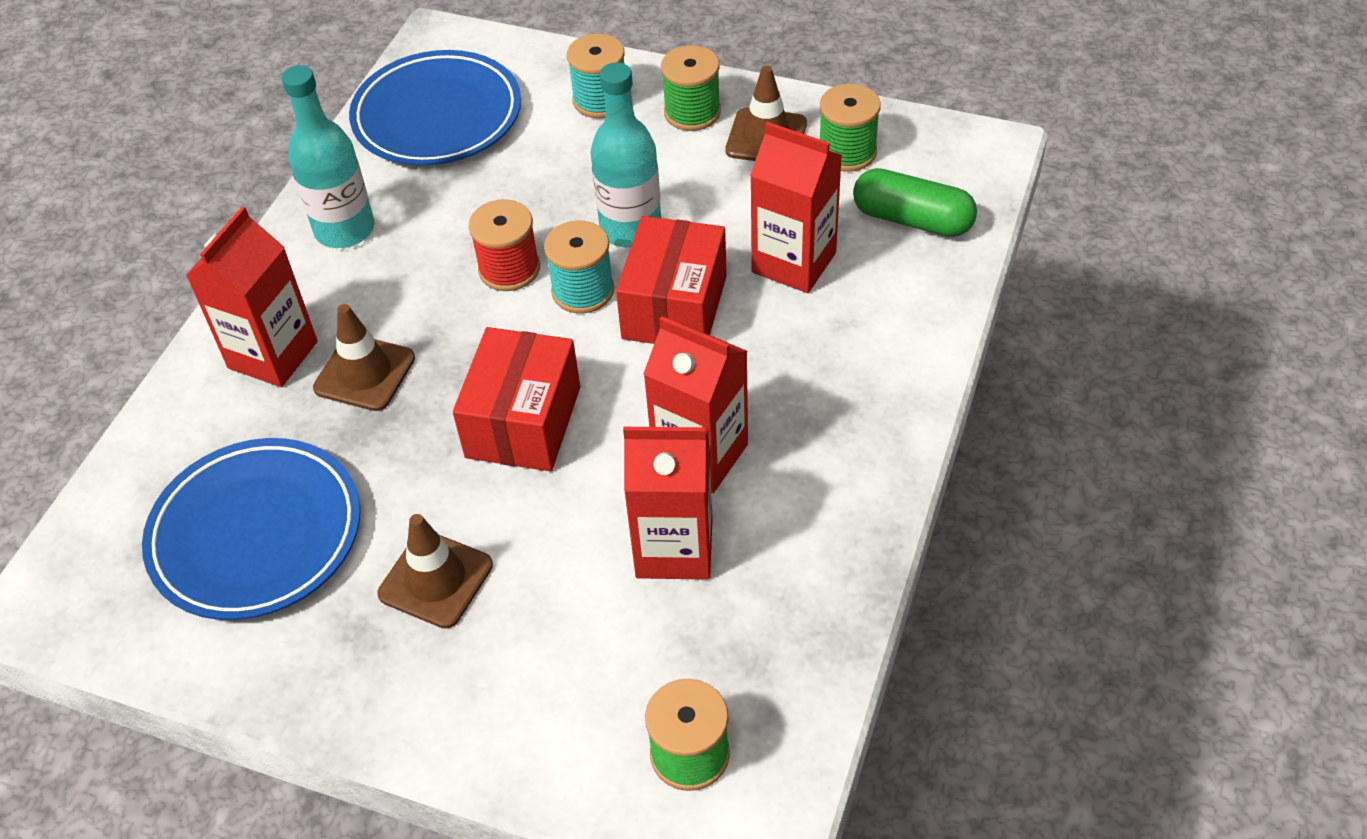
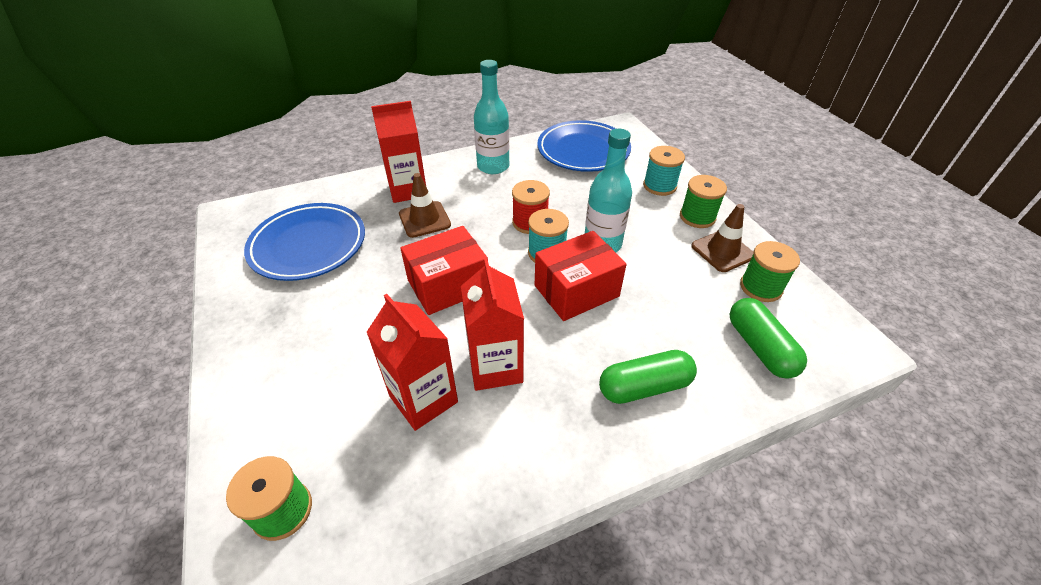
camera: 45 degrees right, 5 degrees down
(436, 579) = (327, 318): brown traffic cone -> none
(794, 262) = (662, 317): red carton -> none
(859, 346) = (644, 386): none -> green capsule

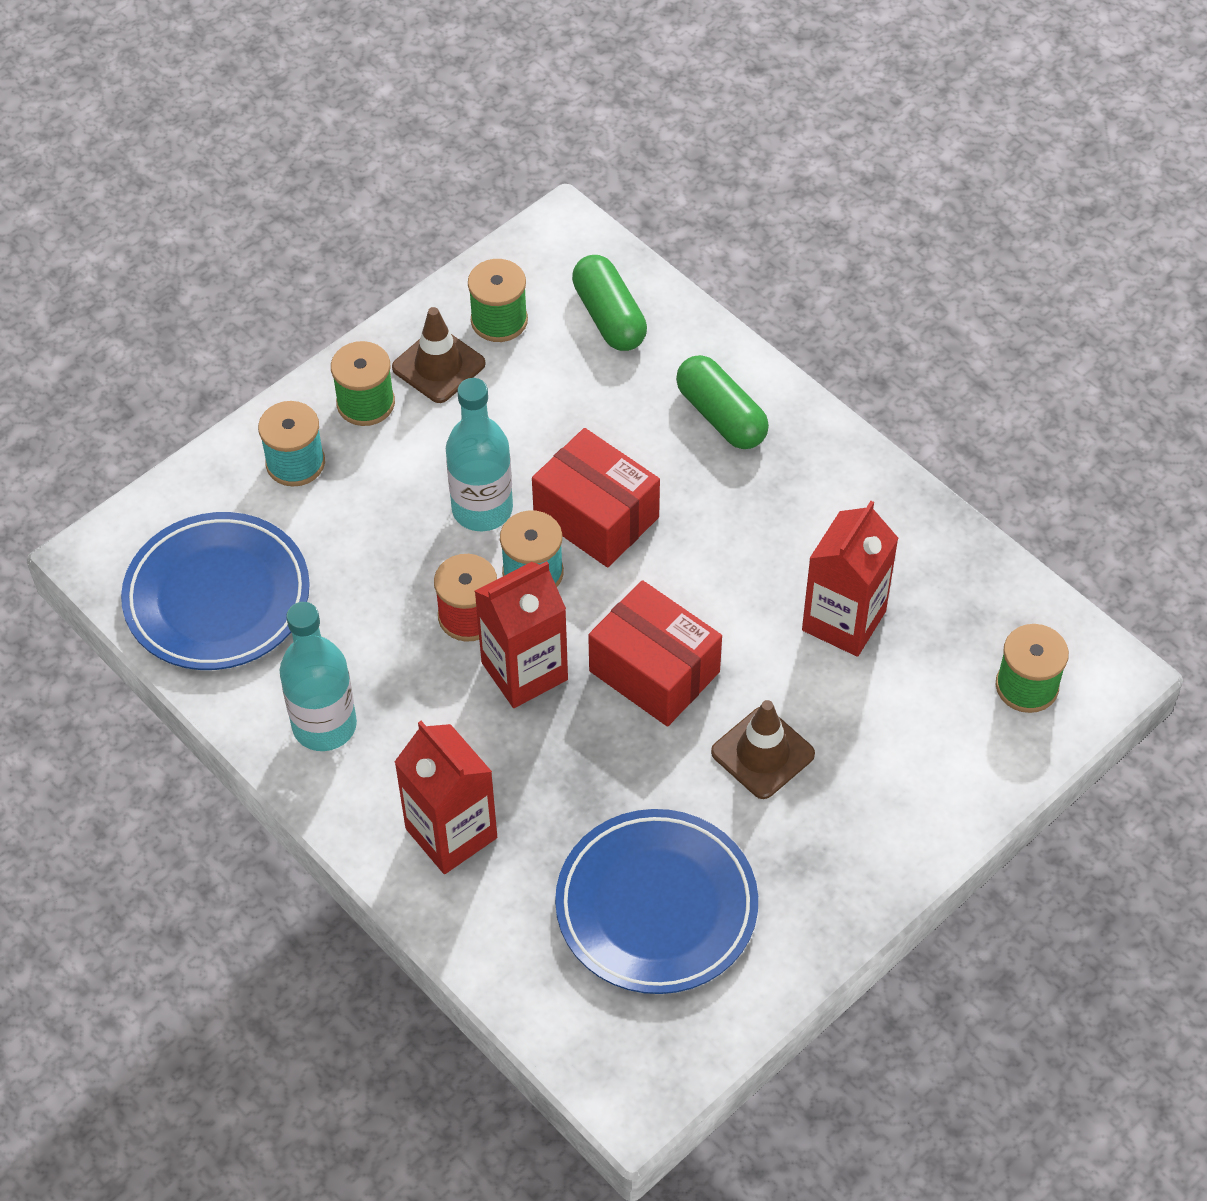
camera: 110 degrees left, 10 degrees up
(424, 219) = (522, 768): brown traffic cone -> brown traffic cone (762, 753)
(495, 367) = (764, 566): red carton -> red carton (524, 671)
(760, 347) = (609, 317): green capsule -> green capsule turned 75 degrees counterclockwise

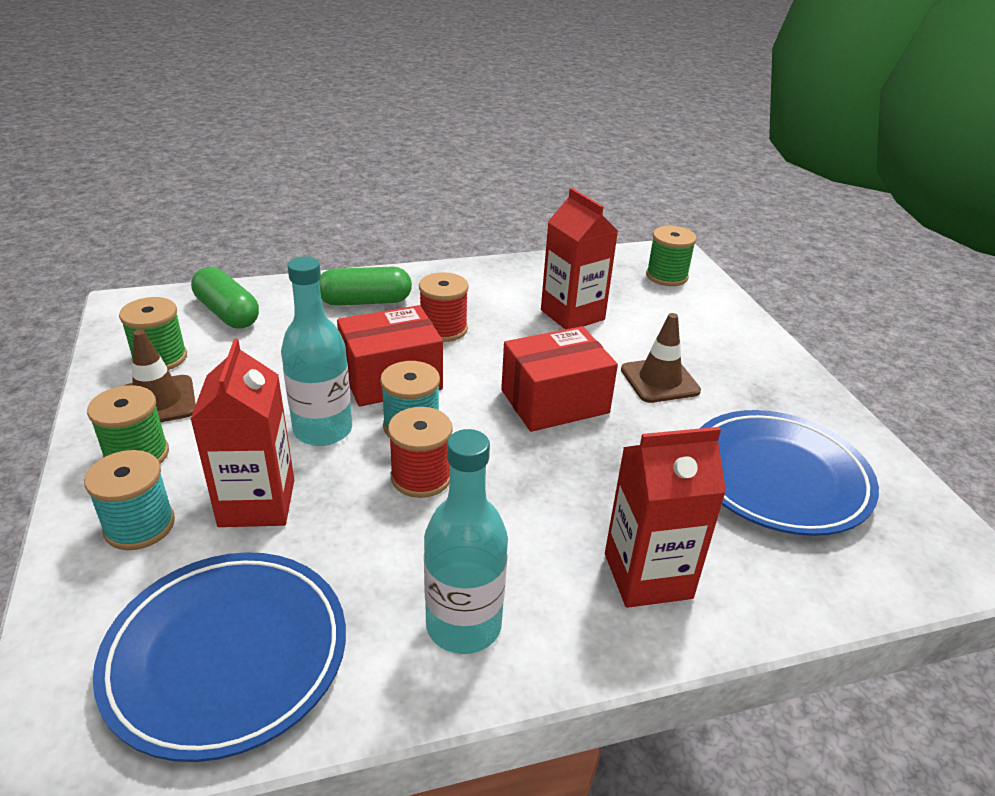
camera: 65 degrees left, 20 degrees down
(524, 671) = (503, 466): red carton -> red carton (257, 503)
(609, 317) = (227, 313): green capsule -> green capsule turned 45 degrees clockwise
(718, 514) = (443, 329): none -> red spool

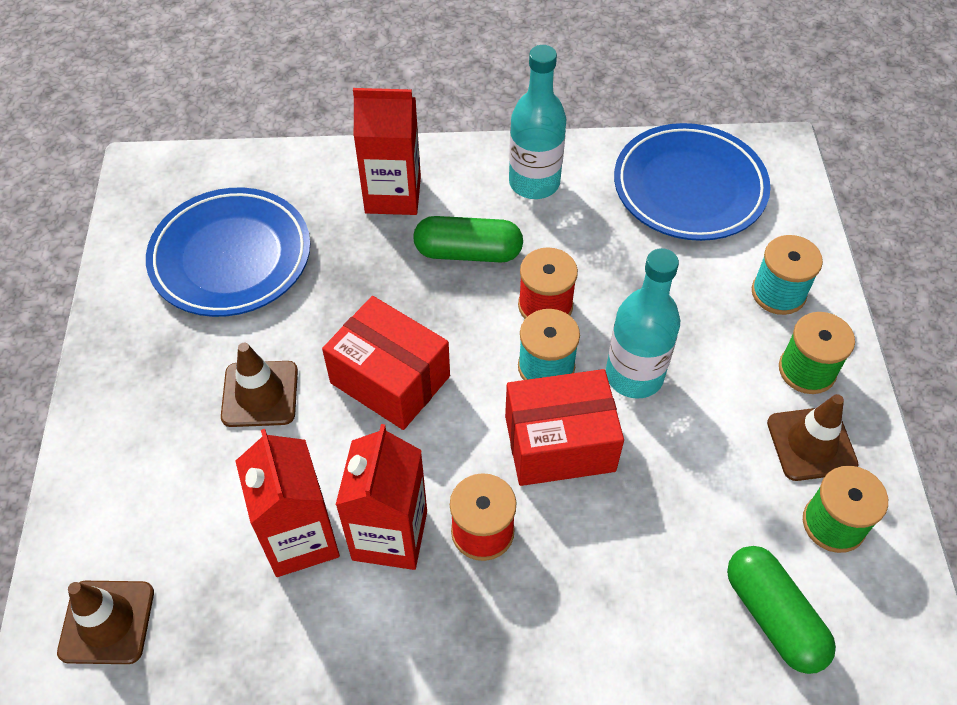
camera: 165 degrees left, 20 degrees up
(257, 503) = (687, 300): red carton -> red carton (390, 535)
(365, 301) = (581, 618): green capsule -> green capsule (468, 252)
(554, 401) = (390, 379): red box -> red box turned 45 degrees clockwise
(666, 276) = (107, 622): green spool -> brown traffic cone

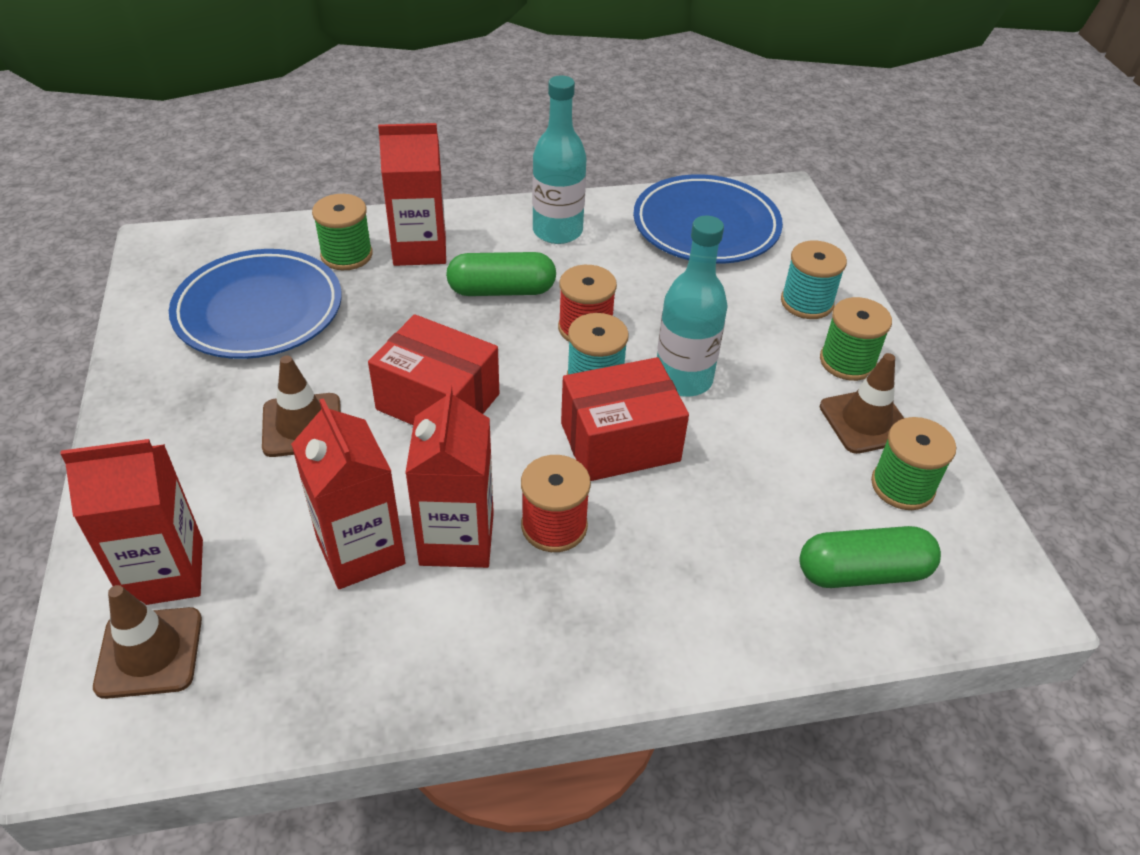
camera: 10 degrees left, 10 degrees down
(125, 541) = (165, 573): none -> red carton
(321, 196) = (346, 255): none -> green spool
(773, 616) = (863, 572): green capsule -> green capsule turned 60 degrees counterclockwise

